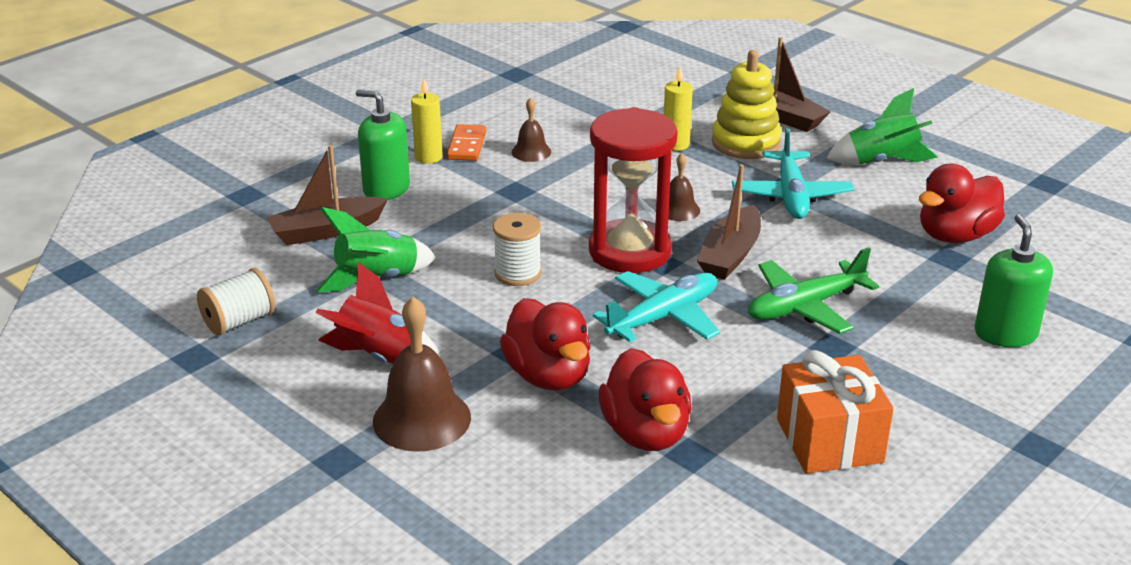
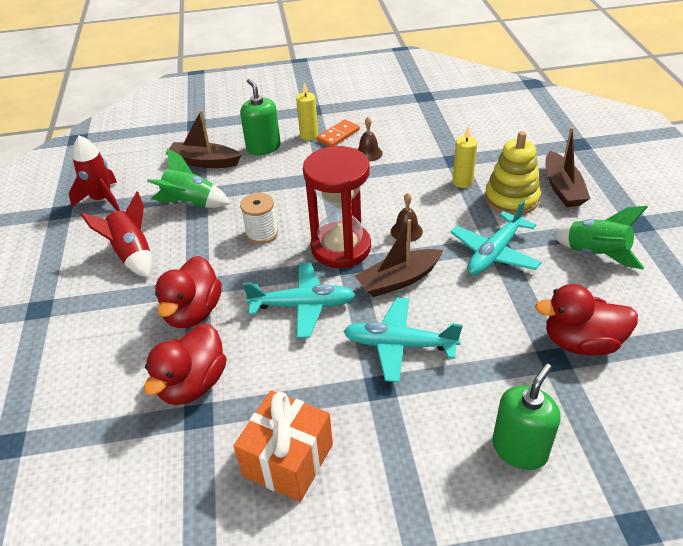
camera: 40 degrees right, 10 degrees up
(239, 321) = (102, 200): white spool -> red rocket
(421, 419) = (102, 305): brown bell -> none
(805, 306) = (399, 345): green plane -> turquoise plane

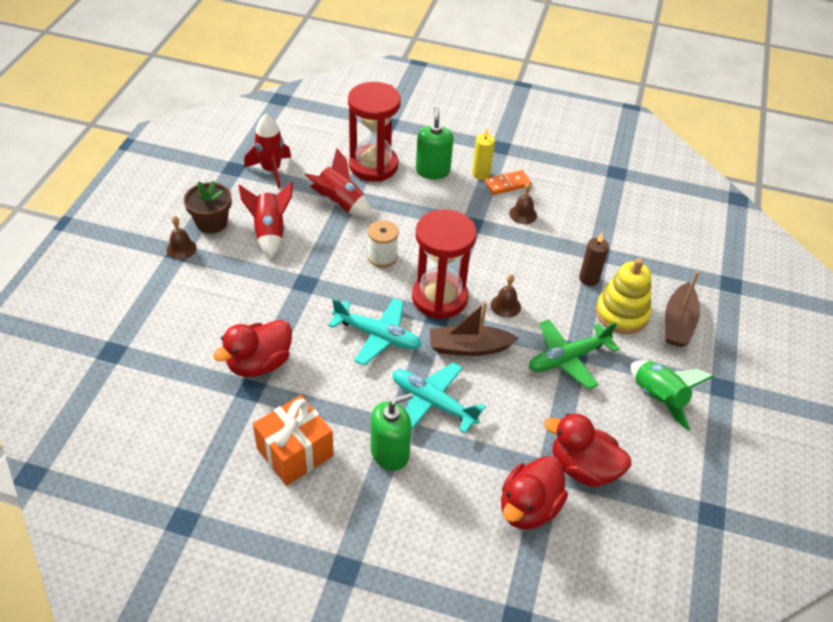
camera: 20 degrees right, 5 degrees up
(40, 305) = (181, 248): none -> brown bell
(63, 268) = (211, 222): none -> brown flower pot
(190, 203) = (340, 203): green rocket -> red rocket
(193, 312) = (290, 304): red duck -> red duck (528, 508)
(204, 162) = (373, 166): brown boat -> red hourglass
(462, 182) = (589, 278): yellow candle -> brown candle
(494, 253) = (567, 358): turquoise plane -> green plane
(519, 449) = (469, 525): green soap dispenser -> green soap dispenser (390, 453)

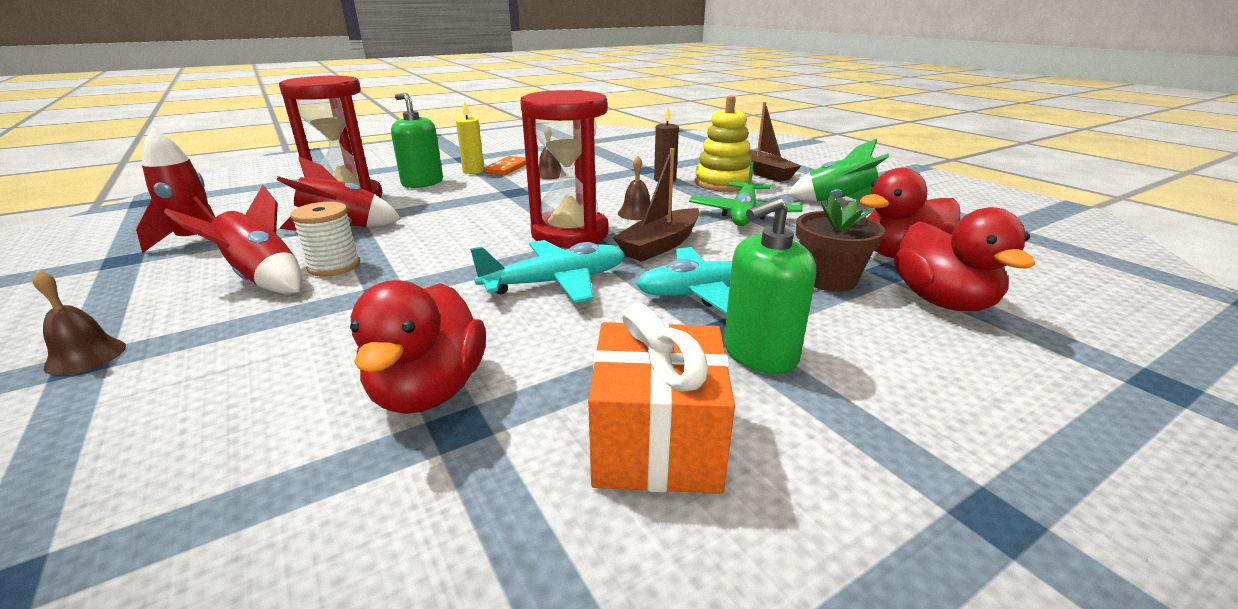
camera: 45 degrees left, 20 degrees down
(211, 222) = (131, 310): brown flower pot -> brown flower pot (828, 279)
(382, 257) = (458, 237): white spool -> white spool (334, 266)
(390, 453) = (759, 353): green soap dispenser -> green soap dispenser turned 135 degrees counterclockwise

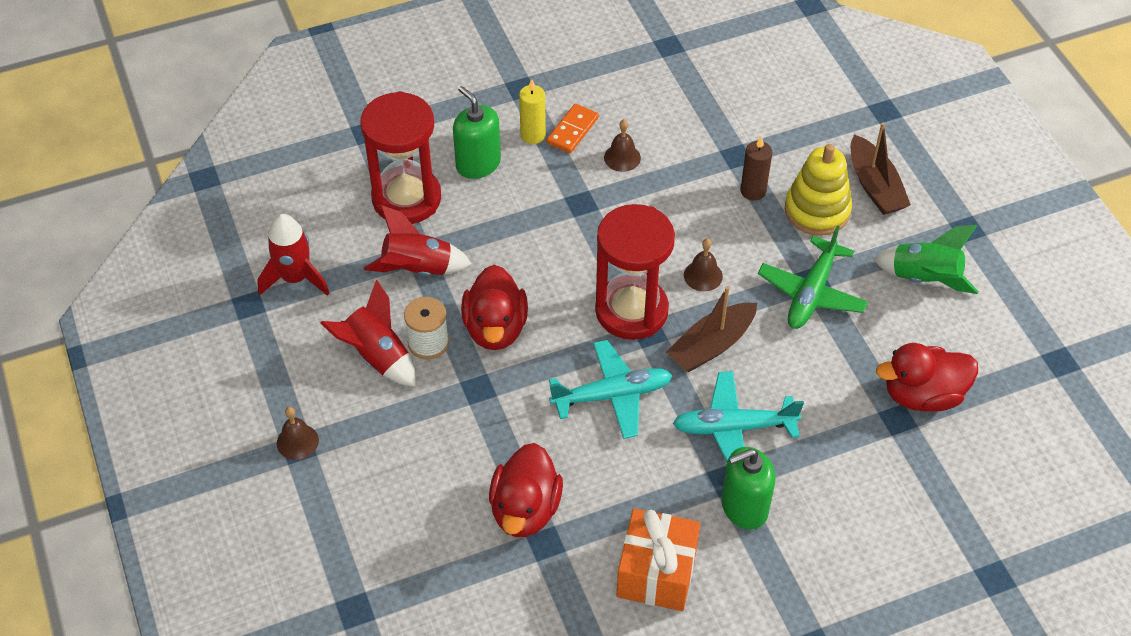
camera: 10 degrees right, 25 degrees up
(828, 279) = (838, 424): brown flower pot -> none
(942, 301) = (912, 467): red duck -> red duck (495, 328)

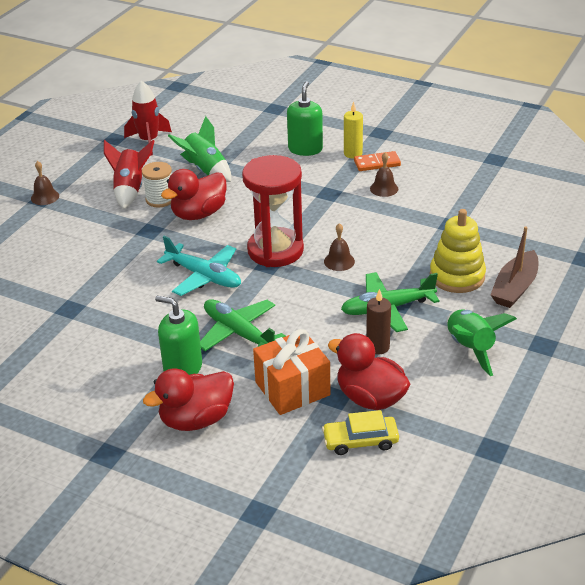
camera: 50 degrees right, 15 degrees down
(406, 198) = (248, 142): red hourglass -> none
(417, 269) = (205, 170): red rocket -> green rocket
(525, 509) = (85, 289): red duck -> red duck (196, 419)
(657, 573) = (93, 360): orange gift -> orange gift (292, 389)
(711, 345) = (290, 292): brown boat -> none
(733, 428) = (238, 333): turquoise plane -> green plane
(753, 191) = (433, 245): brown candle -> brown candle (377, 347)
(970, 441) = (360, 441): none -> yellow car

